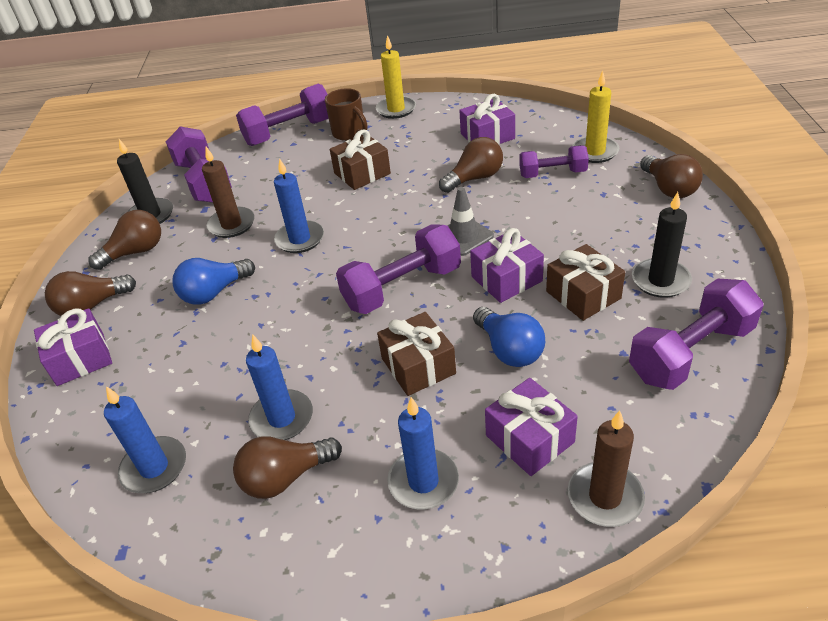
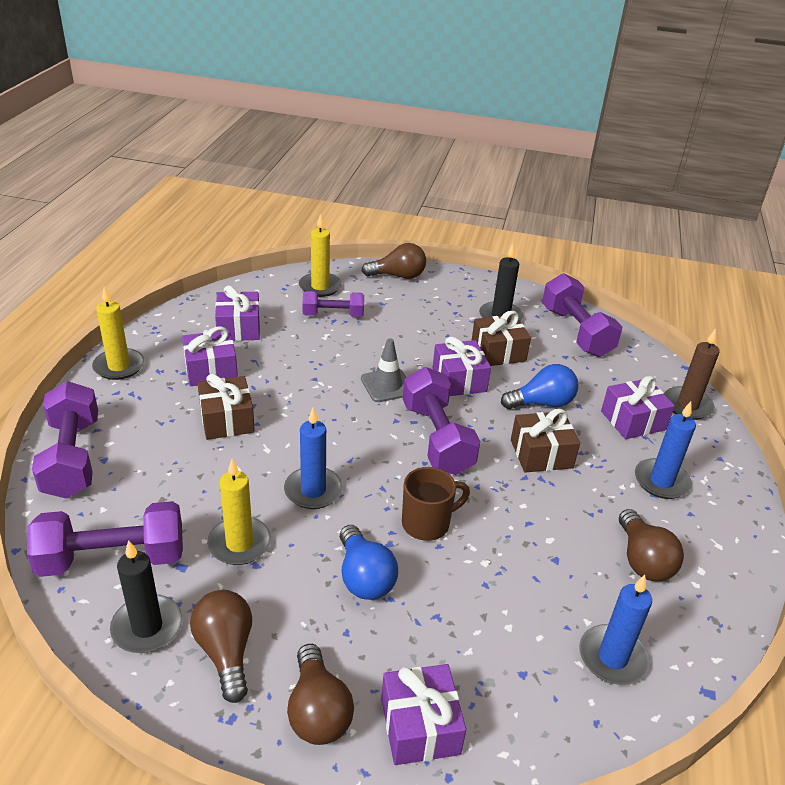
camera: 80 degrees left, 5 degrees down
(231, 225) = (239, 543): brown candle -> yellow candle
(282, 418) = (575, 551): blue candle -> none
(349, 133) = (132, 410): brown mug -> brown mug (427, 523)
(419, 145) = (211, 370): none -> purple gift
(475, 178) = (303, 355): brown light bulb -> none
(552, 174) = (333, 315): purple dumbbell -> purple dumbbell turned 75 degrees clockwise

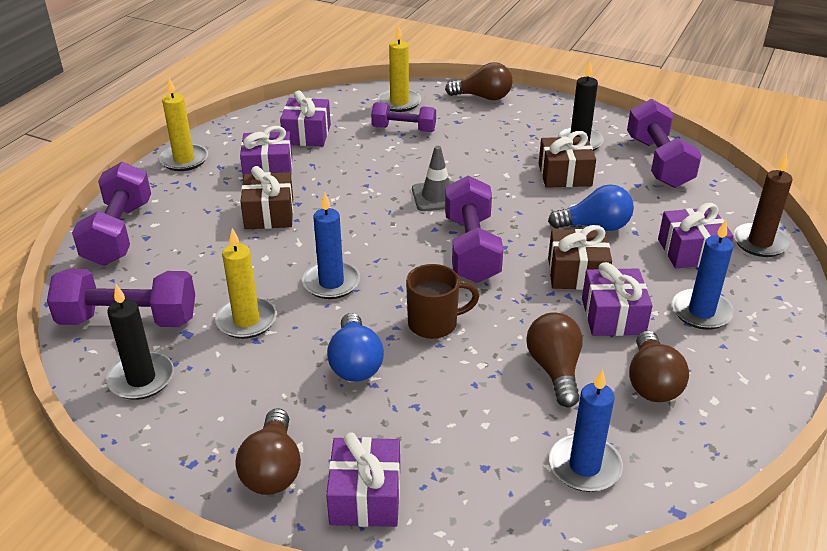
camera: 15 degrees right, 0 degrees up
(226, 651) = (205, 408): brown light bulb -> brown light bulb (555, 370)
(459, 380) = (513, 198): purple gift -> purple gift (613, 316)

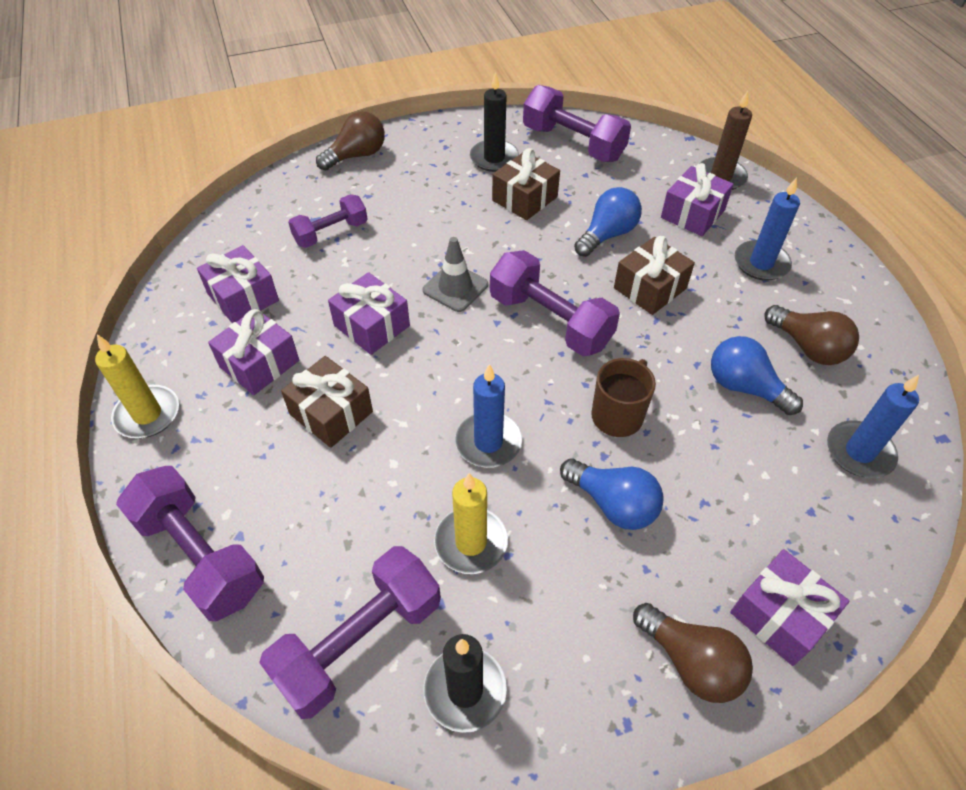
camera: 45 degrees left, 15 degrees up
(399, 102) = (287, 205): yellow candle -> none
(555, 370) = (744, 387): brown light bulb -> blue light bulb
(613, 316) = (718, 309): purple gift -> purple gift (372, 326)

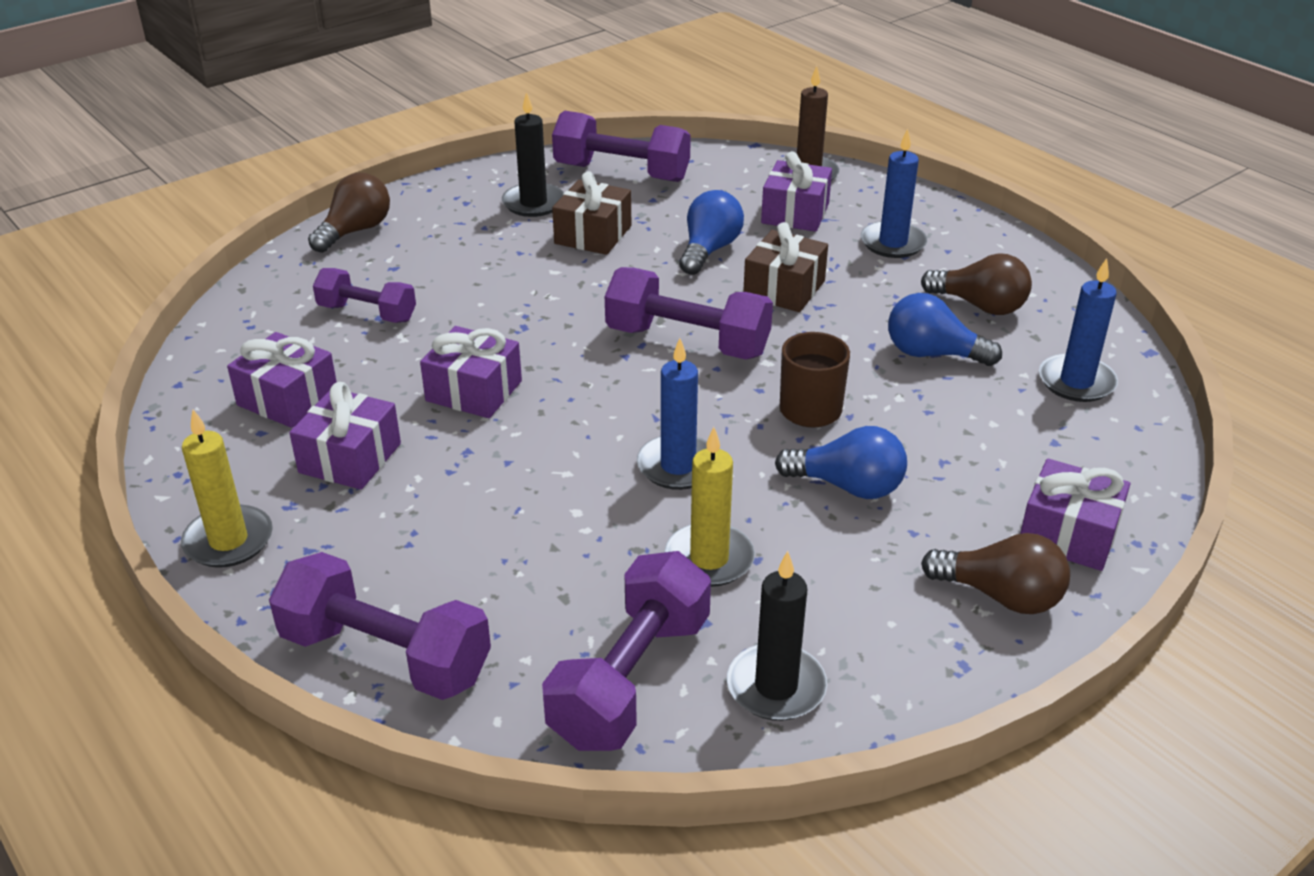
camera: 20 degrees left, 15 degrees down
(331, 233) = (367, 313): purple dumbbell -> purple dumbbell turned 75 degrees clockwise
(331, 413) = (472, 483): brown gift -> none
(455, 287) = (557, 334): grey traffic cone -> none

